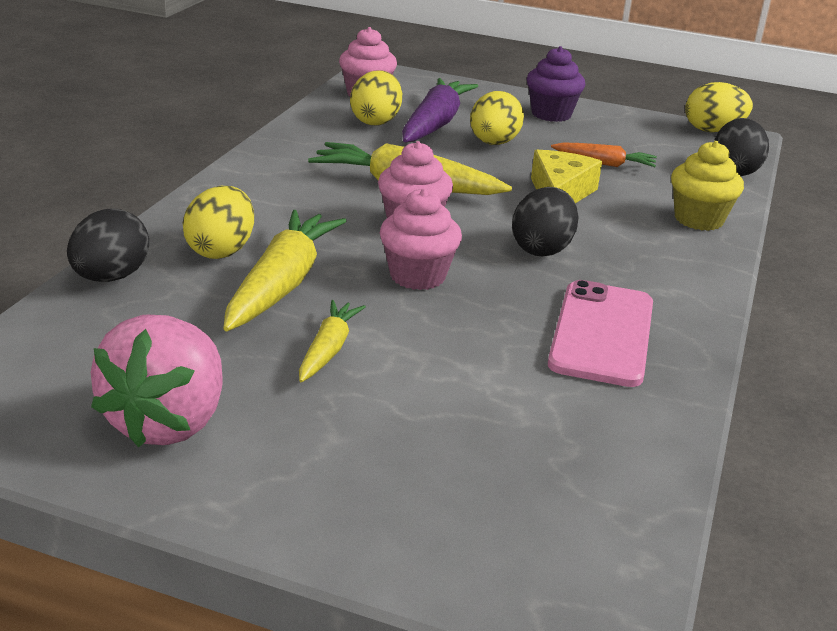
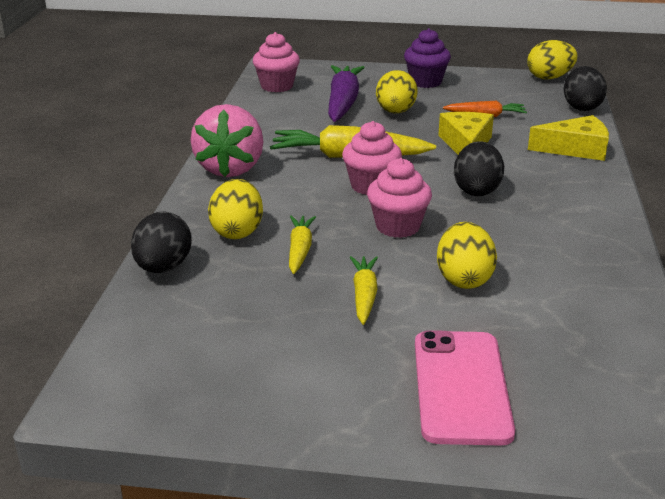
camera: 10 degrees left, 0 degrees up
(168, 422) = (276, 374): pink strawberry -> pink strawberry (230, 168)
(282, 284) = (300, 250): yellow carrot -> yellow carrot, size x0.56
(375, 121) = (296, 107): yellow egg -> yellow egg (464, 279)
(601, 333) = (554, 248): pink phone -> pink phone (461, 387)
(698, 219) = (575, 149): yellow cupcake -> yellow cheese

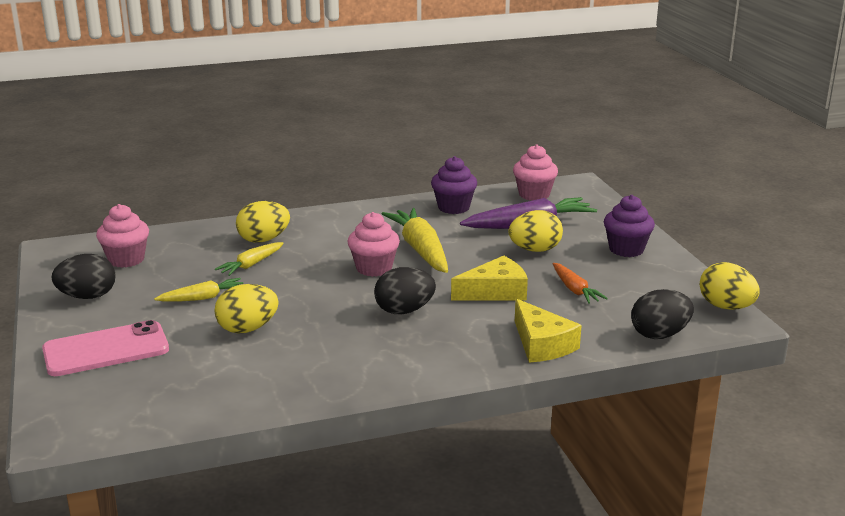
camera: 65 degrees right, 5 degrees down
(163, 268) = (201, 230): black egg -> black egg (87, 296)
(230, 168) = (358, 215): pink strawberry -> none
(265, 122) = (453, 207): none -> purple cupcake
(300, 250) = (251, 265): yellow carrot -> yellow carrot turned 150 degrees clockwise
(398, 226) = (312, 291): pink cupcake -> pink cupcake (126, 259)

